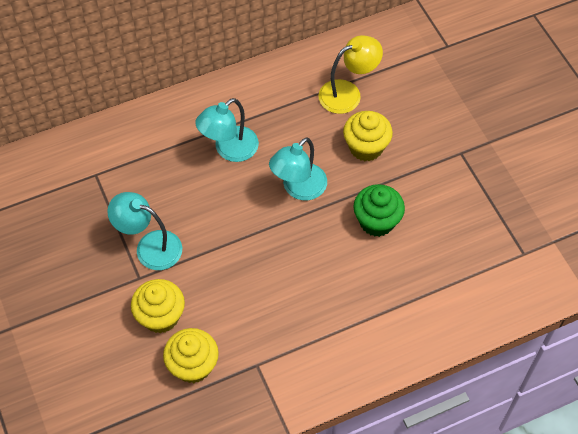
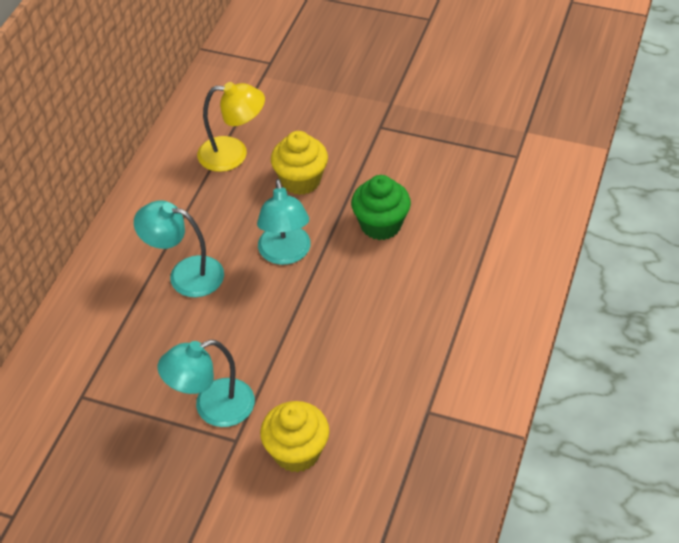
camera: 45 degrees left, 10 degrees down
(193, 366) = (376, 462): yellow cupcake -> none
(229, 150) = (185, 274): turquoise lamp -> turquoise lamp turned 105 degrees clockwise
(348, 93) = (233, 154): yellow lamp -> yellow lamp turned 75 degrees clockwise

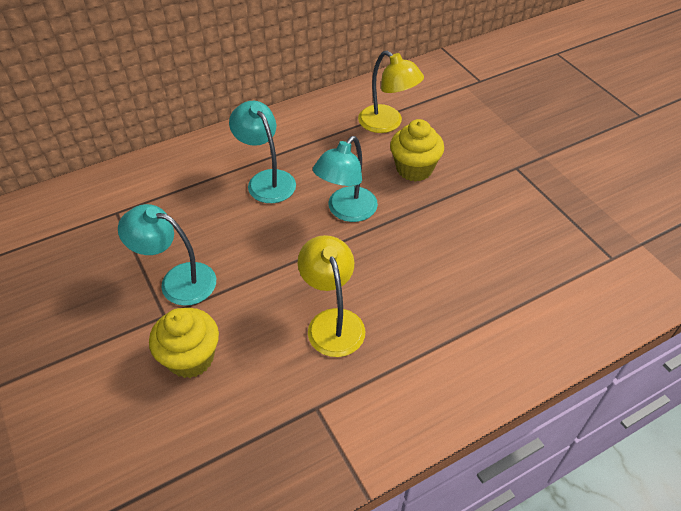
camera: 40 degrees right, 0 degrees up
(372, 346) = (332, 322): none -> yellow lamp
(381, 225) = (439, 237): green cupcake -> none

